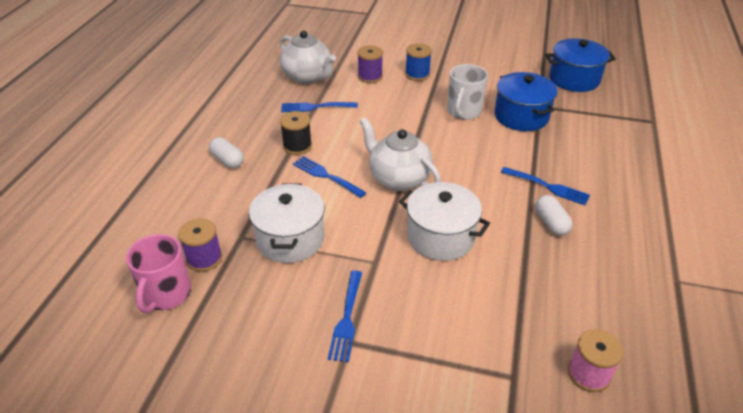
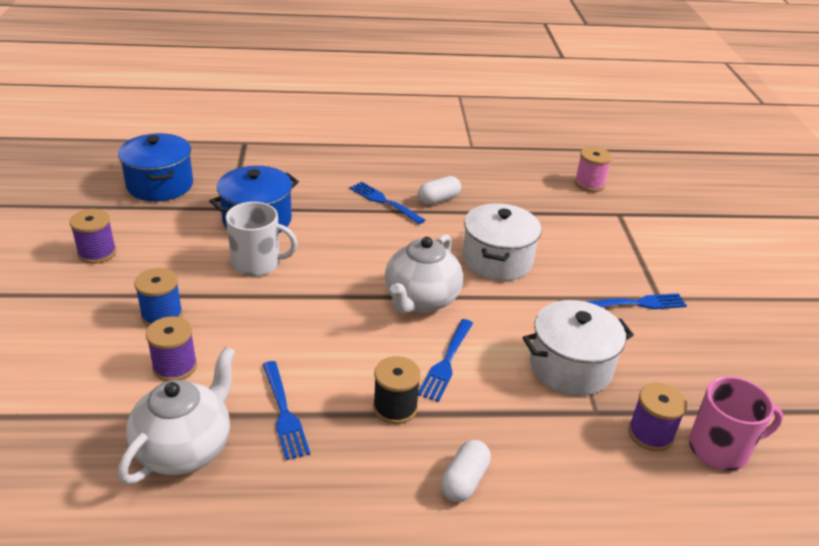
camera: 110 degrees left, 5 degrees down
(487, 56) = (97, 253): none -> purple spool
(547, 186) = (385, 202): blue fork -> blue fork turned 60 degrees counterclockwise

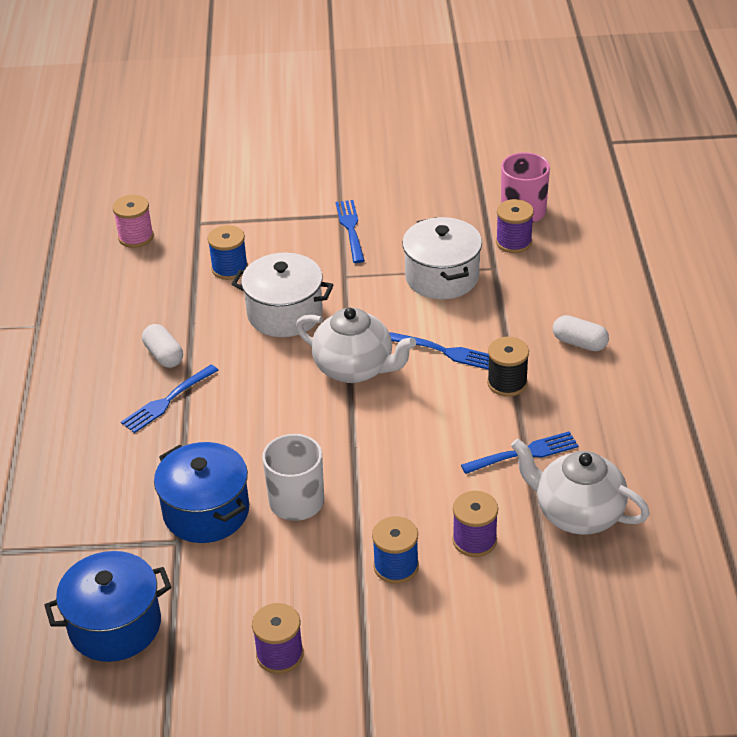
camera: 85 degrees left, 5 degrees up
(556, 230) = (229, 268): none -> blue spool

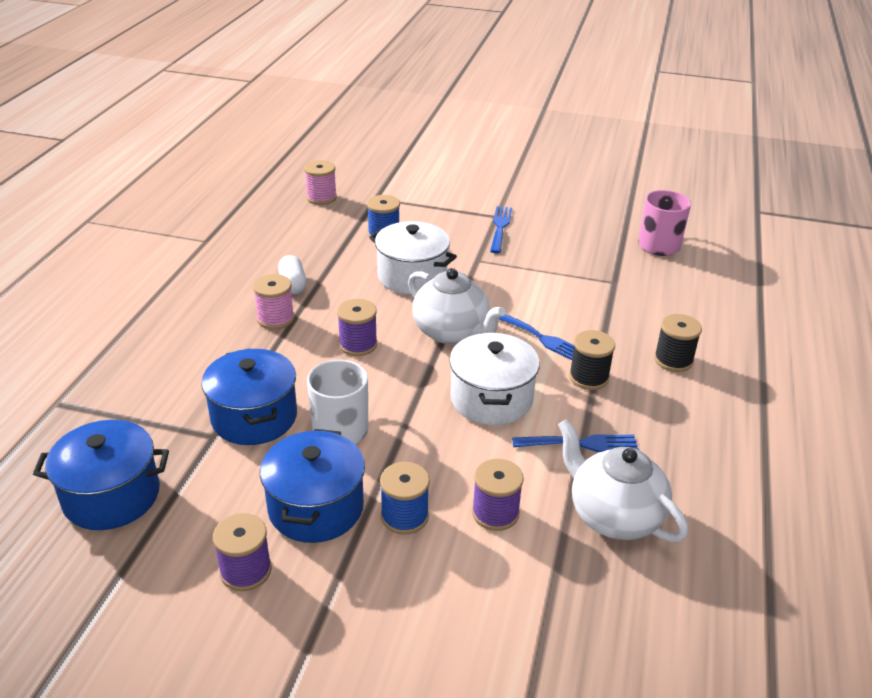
camera: 15 degrees right, 5 degrees down
(168, 400) = (275, 319): blue fork -> pink spool
(312, 581) = (316, 507): none -> blue pot
(442, 277) = (564, 279): white pot -> white pot (491, 399)
(513, 242) = (641, 267): purple spool -> purple spool (358, 344)
(579, 343) = (673, 360): white capsule -> black spool

